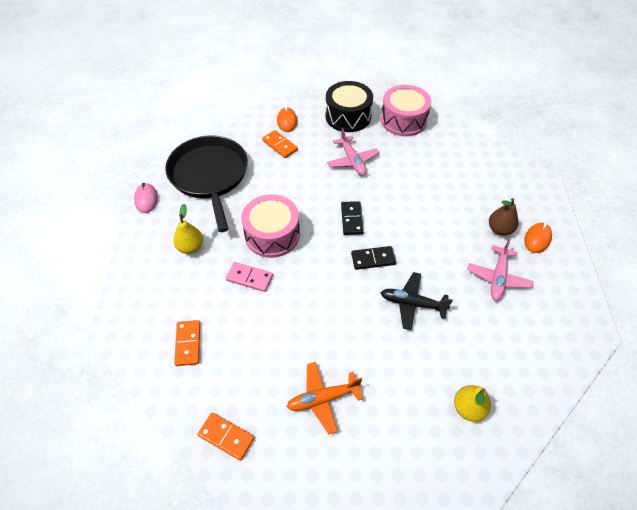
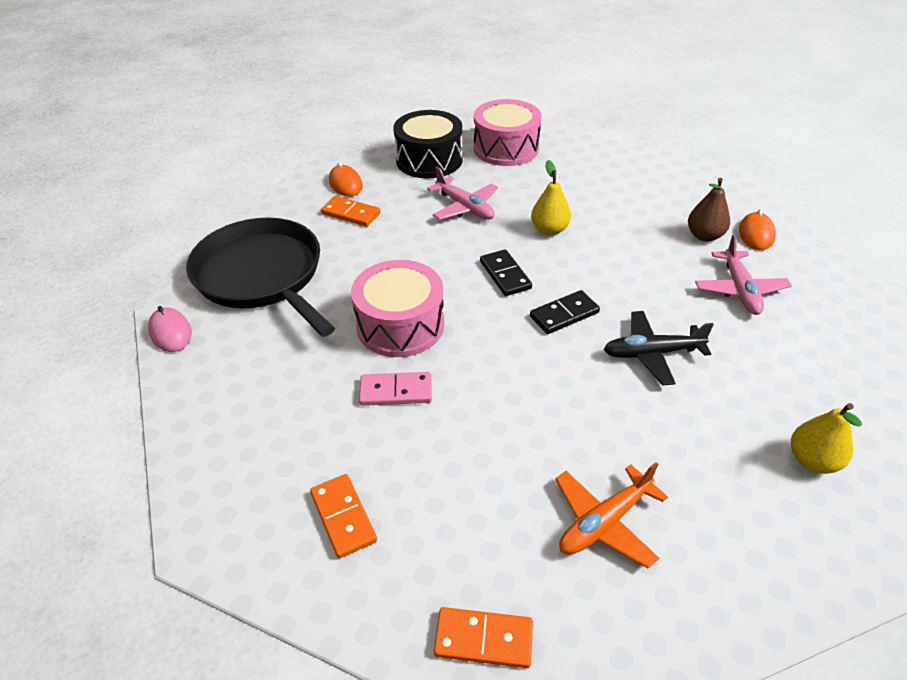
camera: 20 degrees left, 10 degrees down
(190, 247) = (278, 377): yellow pear -> yellow pear (549, 230)

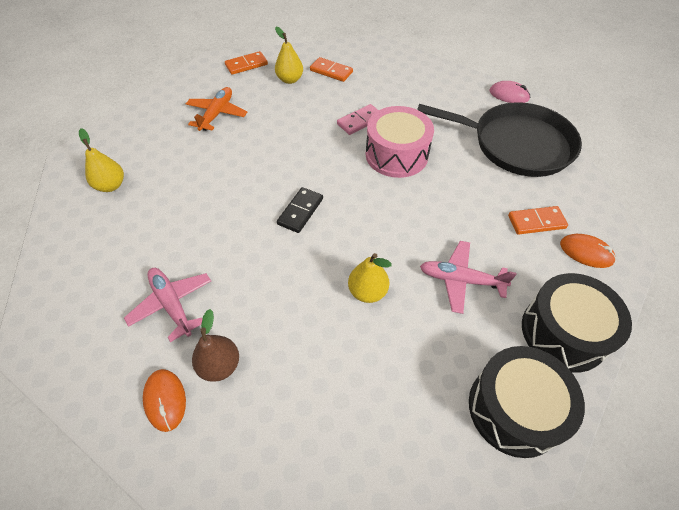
camera: 145 degrees right, 10 degrees up
(429, 538) = (290, 80): none -> yellow pear
(505, 275) = (365, 224): black domino -> none
(506, 148) = (514, 409): pink drum -> black drum
(652, 353) = (226, 210): black plane -> none

